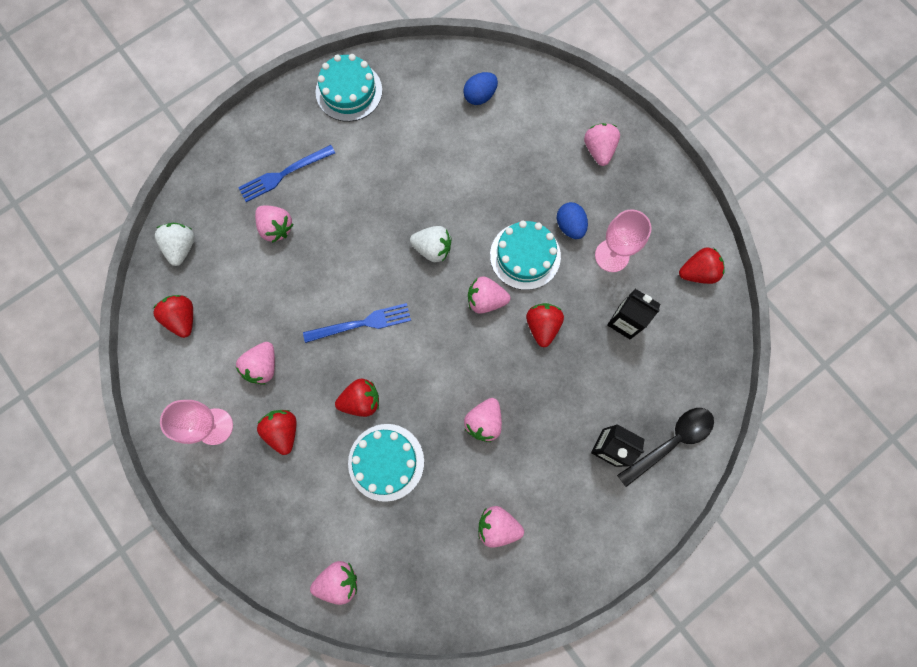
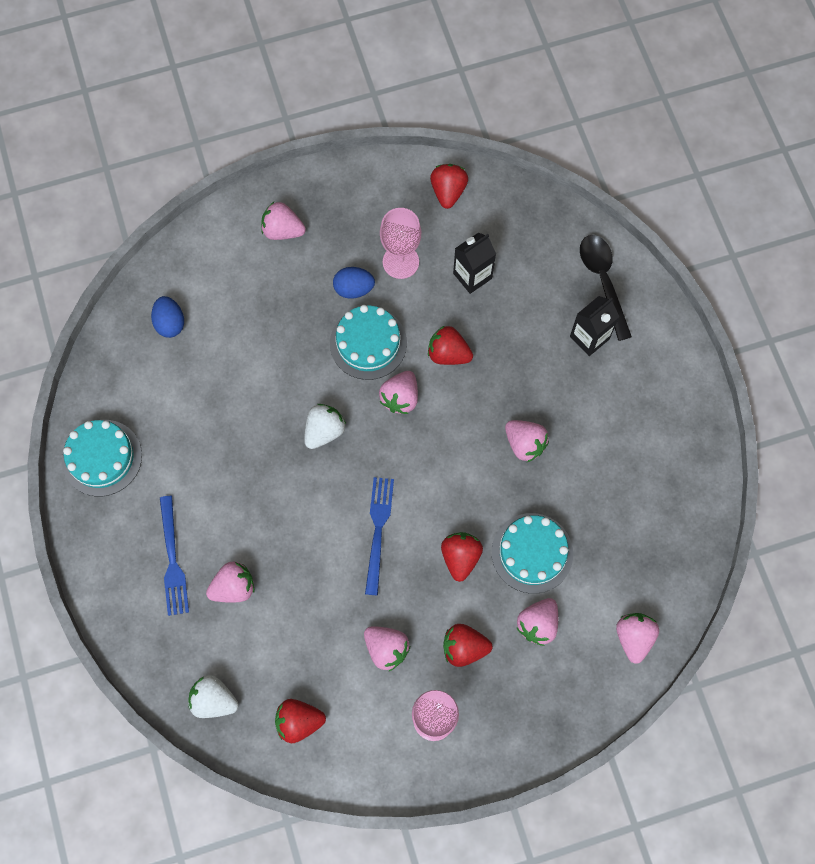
camera: 70 degrees left, 5 degrees down
(497, 526) = (630, 467): pink strawberry -> pink strawberry (537, 624)

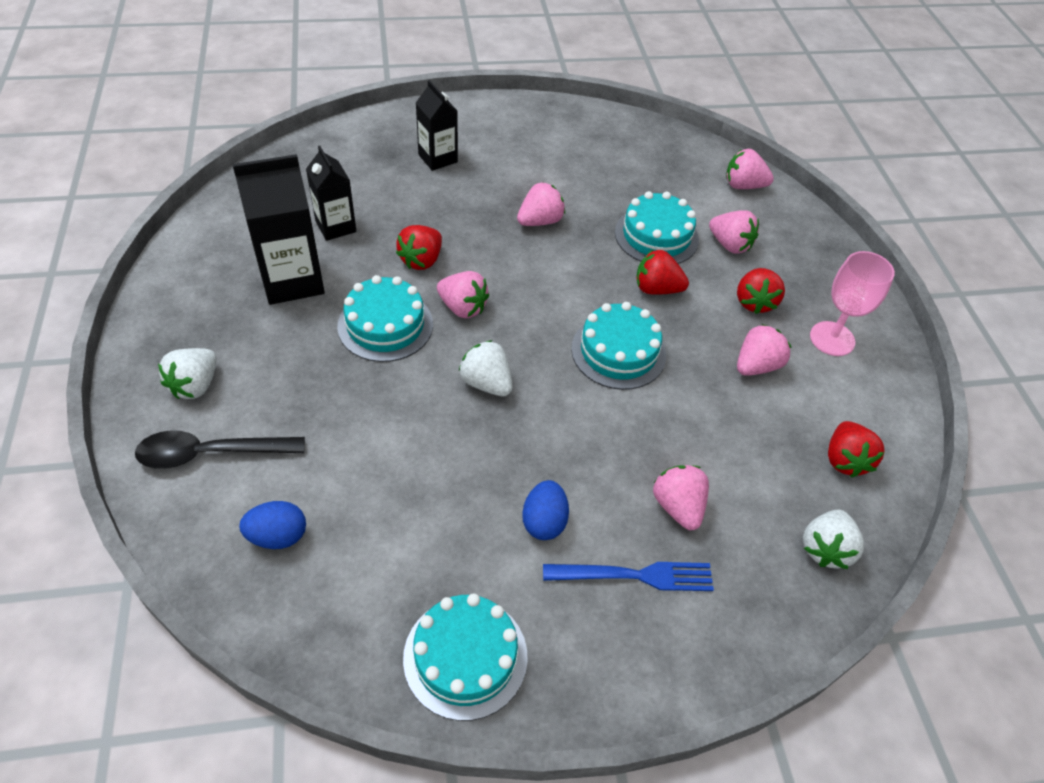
camera: 85 degrees left, 20 degrees down
(283, 230) = (195, 385): pink strawberry -> white strawberry
(354, 289) = (309, 327): blue egg -> blue egg (544, 521)
(378, 530) = (618, 351): blue fork -> turquoise cake
(400, 262) = (292, 280): pink goblet -> black carton
(448, 192) = (223, 228): red strawberry -> none
(603, 281) = (381, 139): black spoon -> black spoon (210, 453)

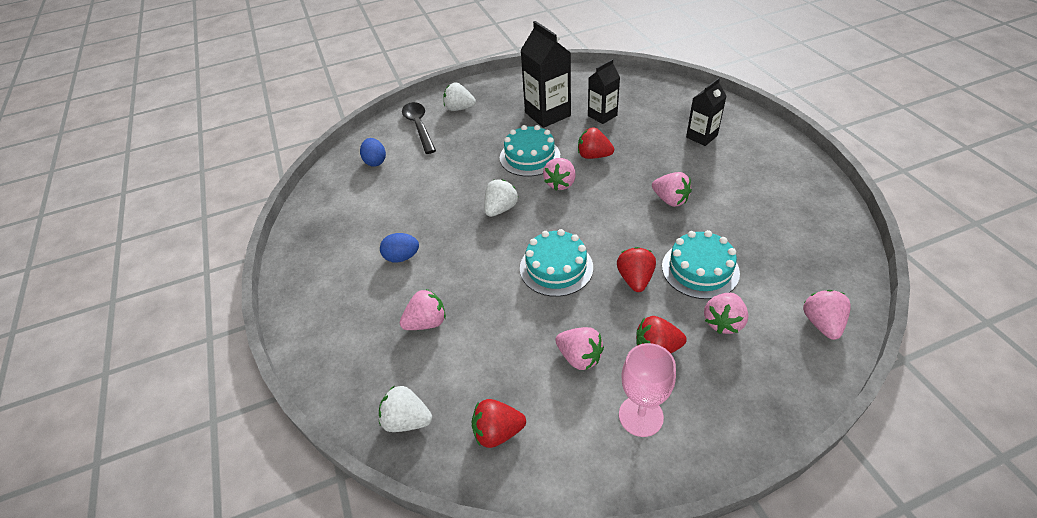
camera: 85 degrees right, 5 degrees down
(465, 657) = (313, 244): turquoise cake -> none
(635, 575) = (370, 307): blue fork -> none

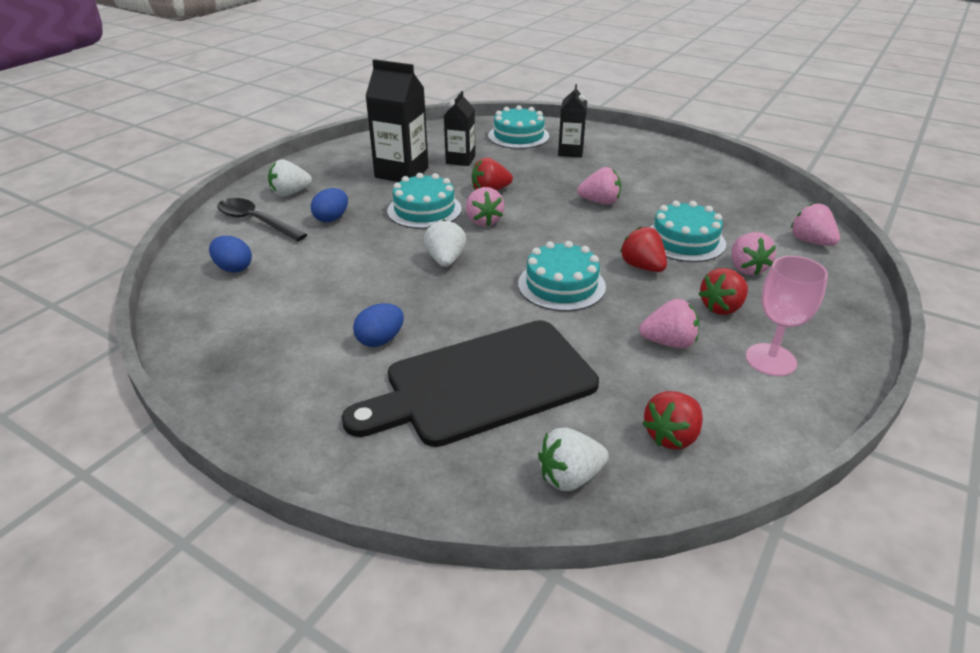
camera: 40 degrees left, 10 degrees down
(426, 322) = (483, 383): pink strawberry -> black cutting board
(464, 141) = (332, 218): none -> blue egg
(674, 104) = (518, 136): none -> turquoise cake

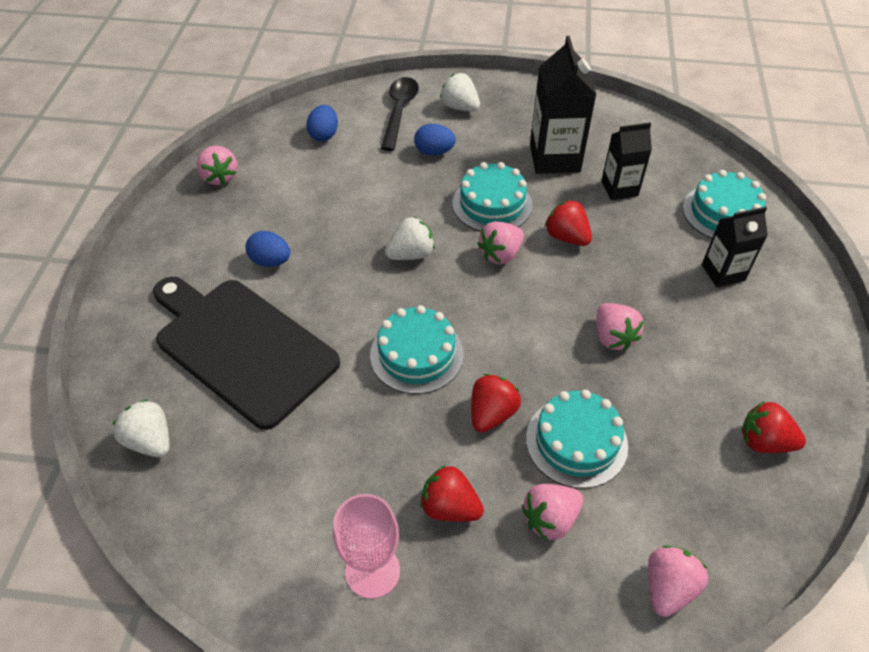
camera: 65 degrees right, 15 degrees up
(668, 342) = (361, 470): pink strawberry -> pink strawberry (220, 177)
(672, 436) = (221, 502): red strawberry -> red strawberry (764, 442)

